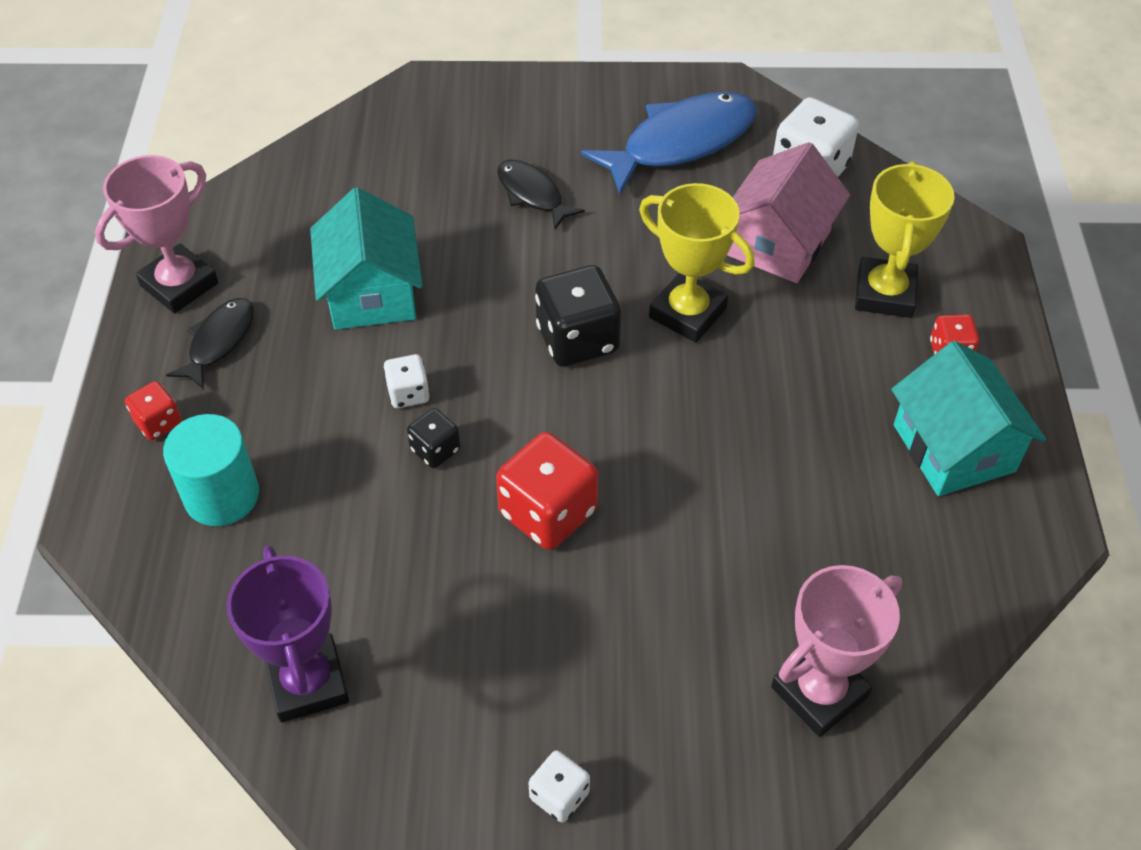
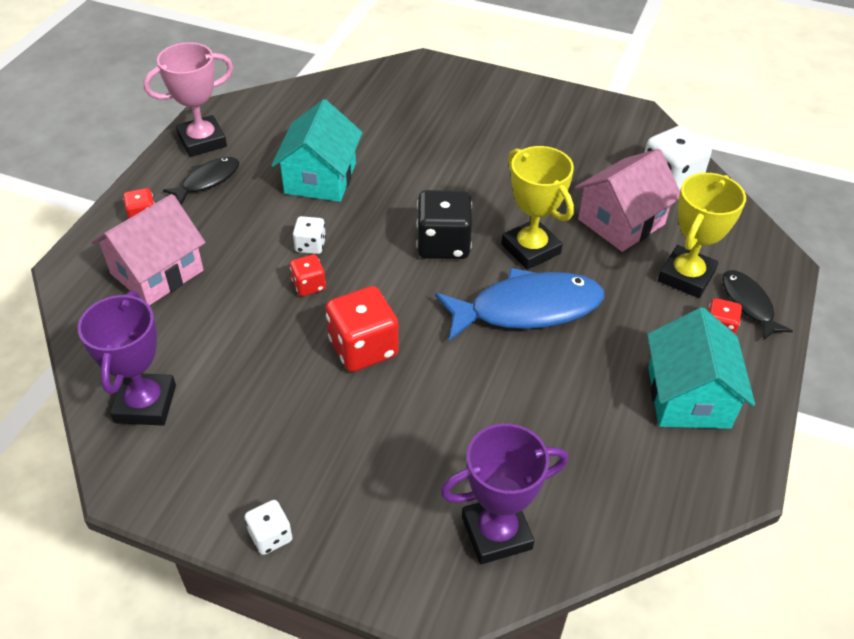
camera: 20 degrees right, 5 degrees down
(222, 495) = (157, 272): turquoise cylinder -> pink house
(435, 450) = (309, 285): black dice -> red dice
(532, 194) = (460, 146): black fish -> black fish (748, 304)
(681, 143) = (582, 140): blue fish -> blue fish (527, 309)
(819, 692) = (496, 533): pink trophy -> purple trophy

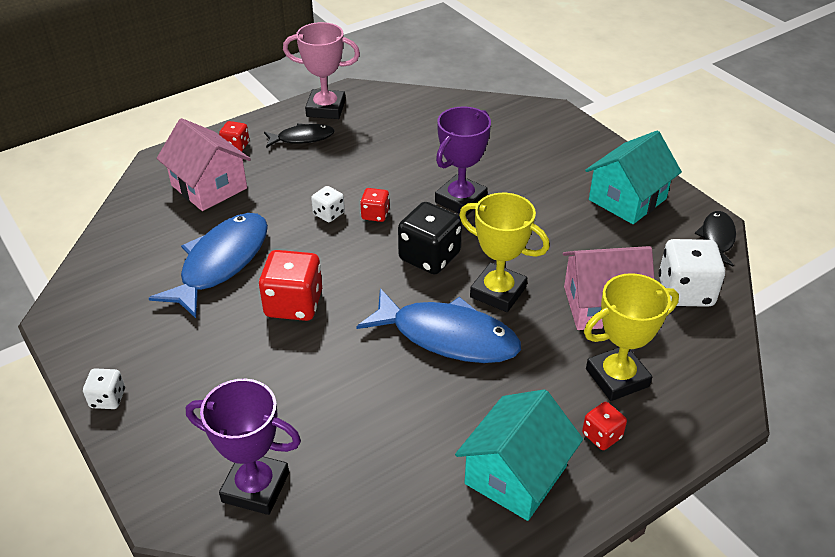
camera: 35 degrees right, 5 degrees down
(145, 404) = (119, 270): purple trophy -> purple trophy (460, 200)
(157, 272) = (209, 187): pink house -> pink house turned 60 degrees clockwise
(250, 343) = (221, 263): none -> blue fish
(309, 285) = (299, 242): red dice -> red dice (375, 214)
(320, 178) = (384, 168): turquoise house -> turquoise house (627, 199)
(531, 249) = (498, 292): yellow trophy -> yellow trophy turned 60 degrees counterclockwise
(748, 304) = (654, 429): black fish -> black fish (717, 239)

